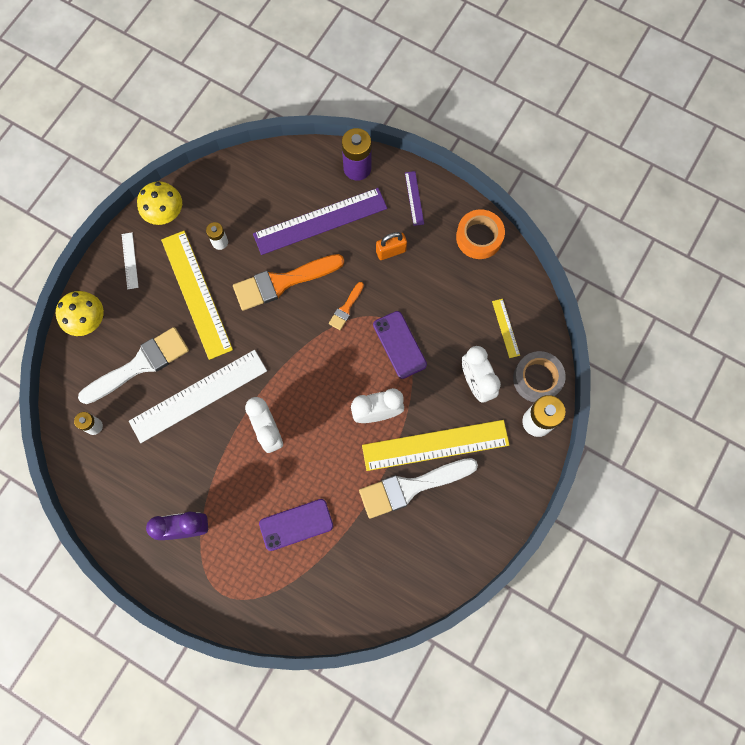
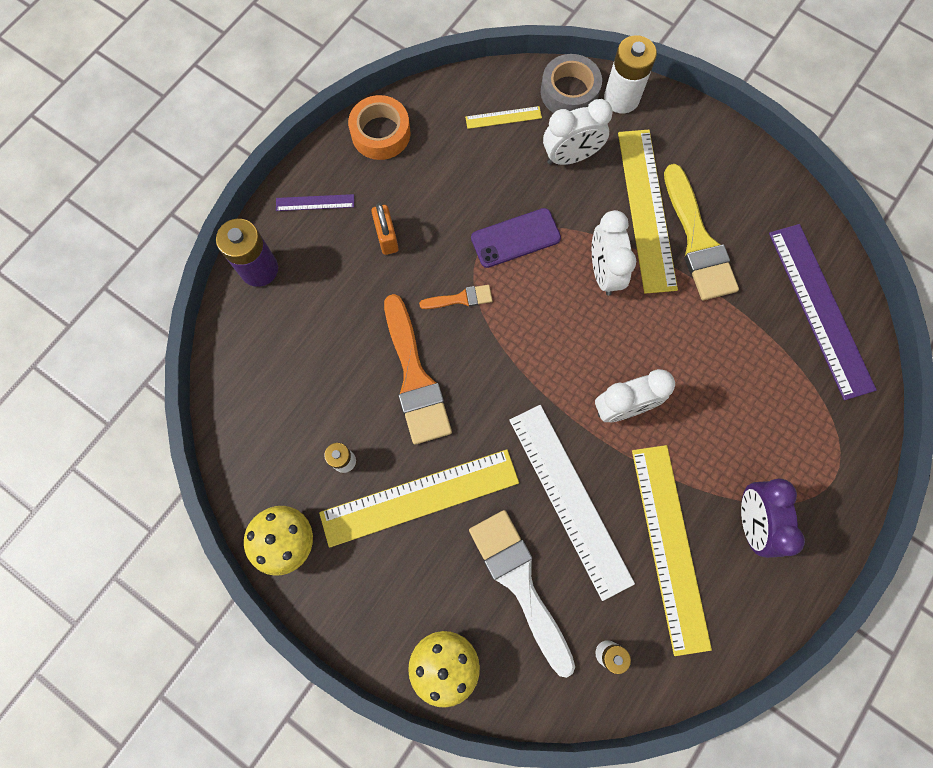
camera: 85 degrees left, 0 degrees up
(130, 260) = (356, 596): white ruler -> none
(167, 468) = (670, 546): none -> yellow ruler
(296, 524) = (744, 379): purple phone -> none
(320, 221) = (331, 322): purple ruler -> purple ruler (820, 309)
(346, 308) = (460, 298): orange brush -> orange brush turned 45 degrees counterclockwise
(411, 487) = (697, 241): white brush -> yellow brush

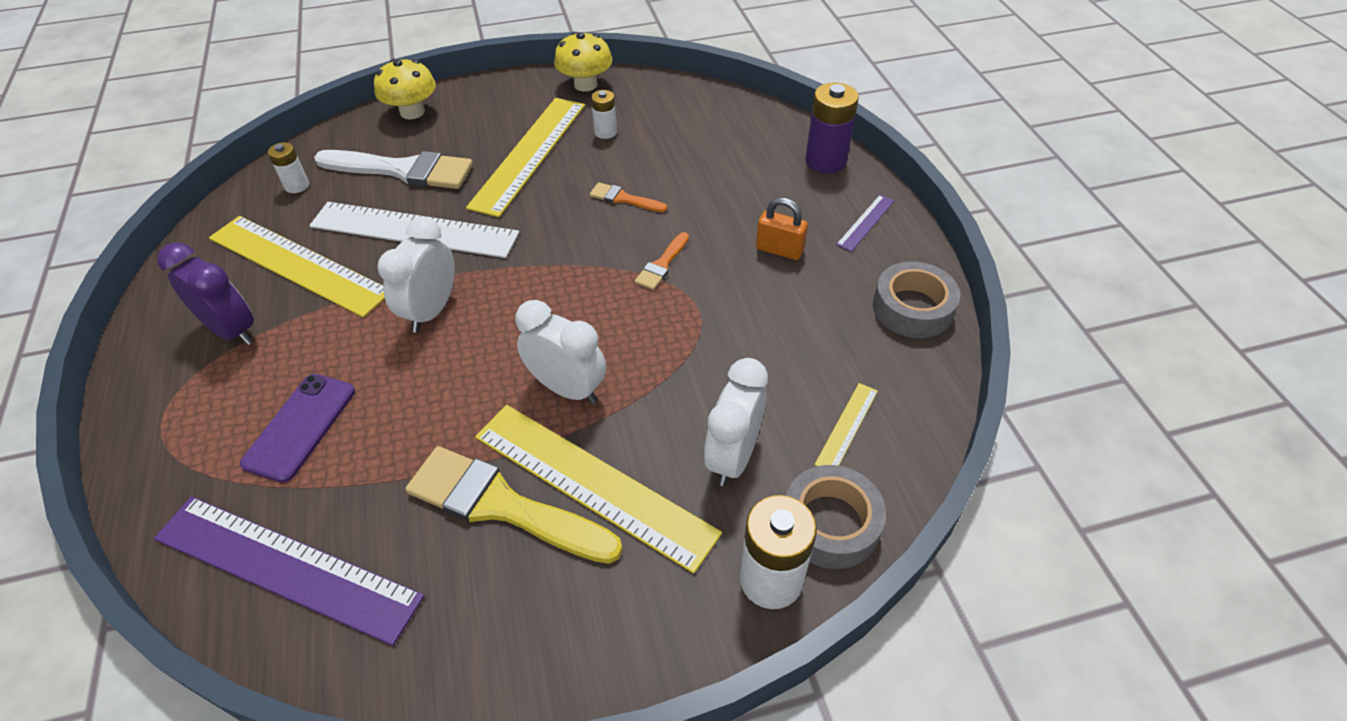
camera: 130 degrees right, 25 degrees down
(381, 133) = (912, 308): orange tape -> grey tape
(415, 377) = (624, 199): orange brush -> orange brush, size x0.48
(515, 238) = (681, 341): purple phone -> purple phone (300, 427)

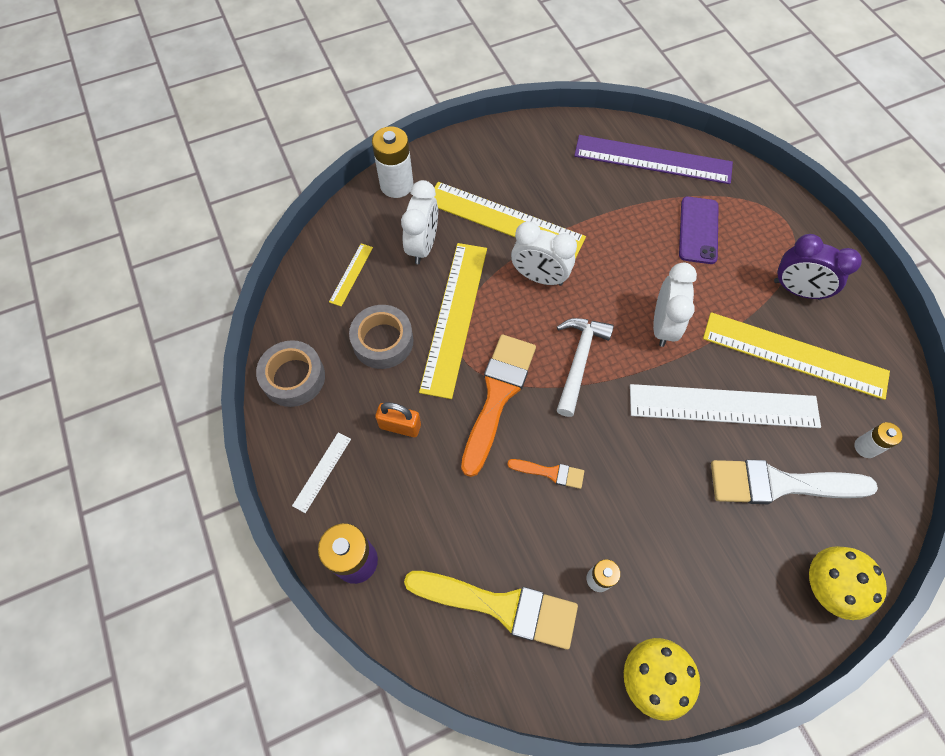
camera: 170 degrees right, 15 degrees up
(503, 506) = (552, 202): yellow brush -> yellow brush (501, 606)
(529, 154) = (666, 528): yellow ruler -> yellow ruler (455, 317)
(554, 286) = (579, 361): none -> white hammer
(662, 264) = (498, 396): orange brush -> orange brush, size x2.09
(830, 523) = (364, 216): grey tape -> grey tape (383, 341)
(866, 222) = (322, 471): purple ruler -> white ruler

